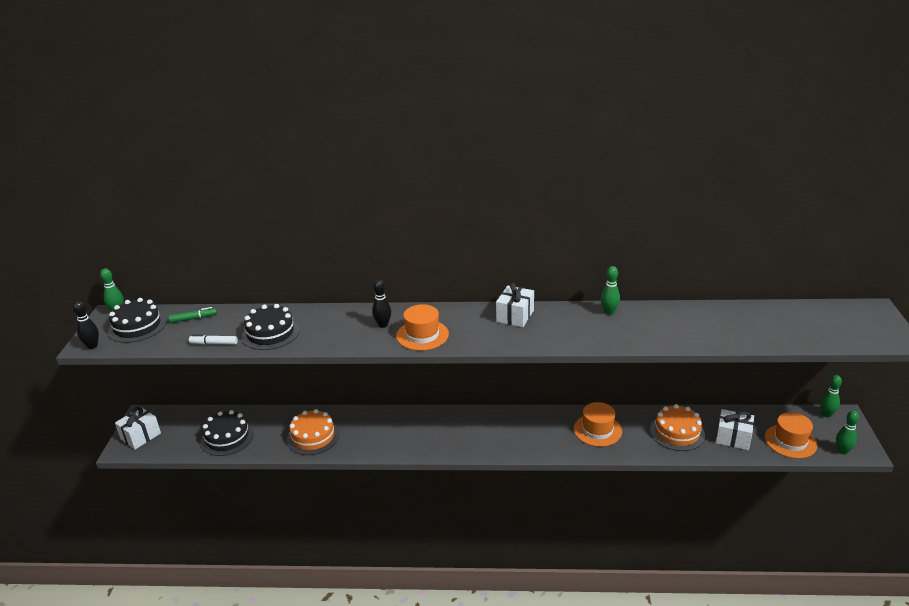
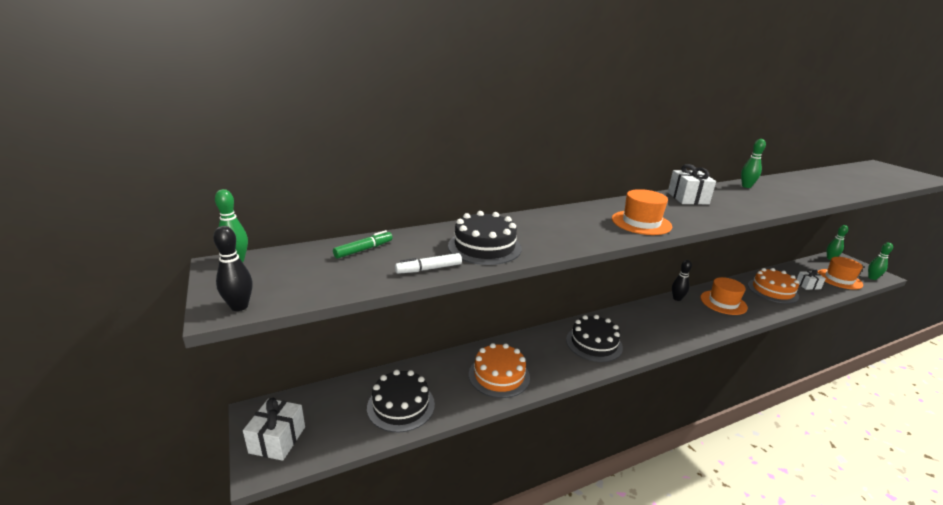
camera: 30 degrees left, 5 degrees down
(137, 326) = (289, 271): black cake -> black cake (594, 343)
(383, 325) = (591, 221): black bowling pin -> black bowling pin (677, 299)
(733, 438) = (808, 285): white gift -> white gift, size x0.66

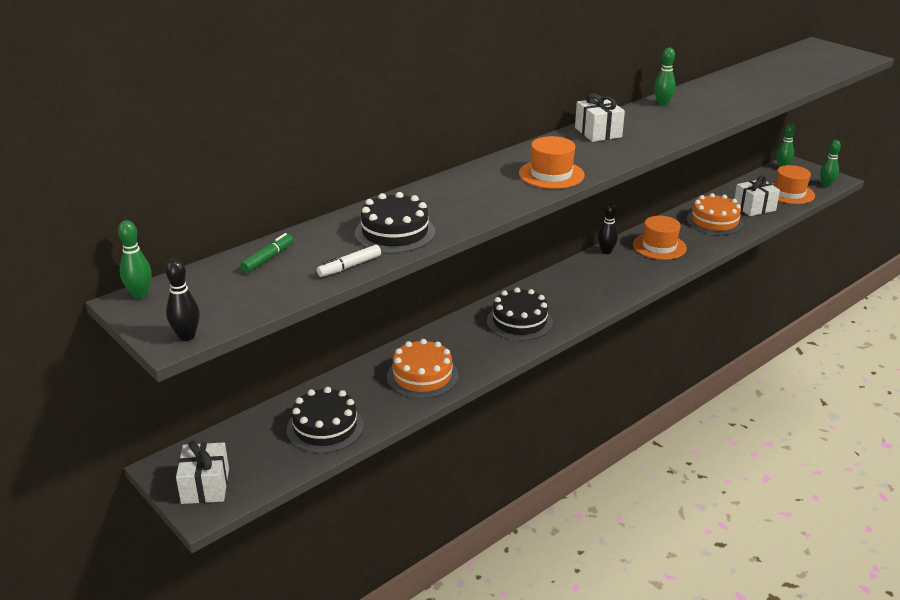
camera: 15 degrees left, 5 degrees up
(808, 285) = (754, 207): white gift -> white gift, size x1.52

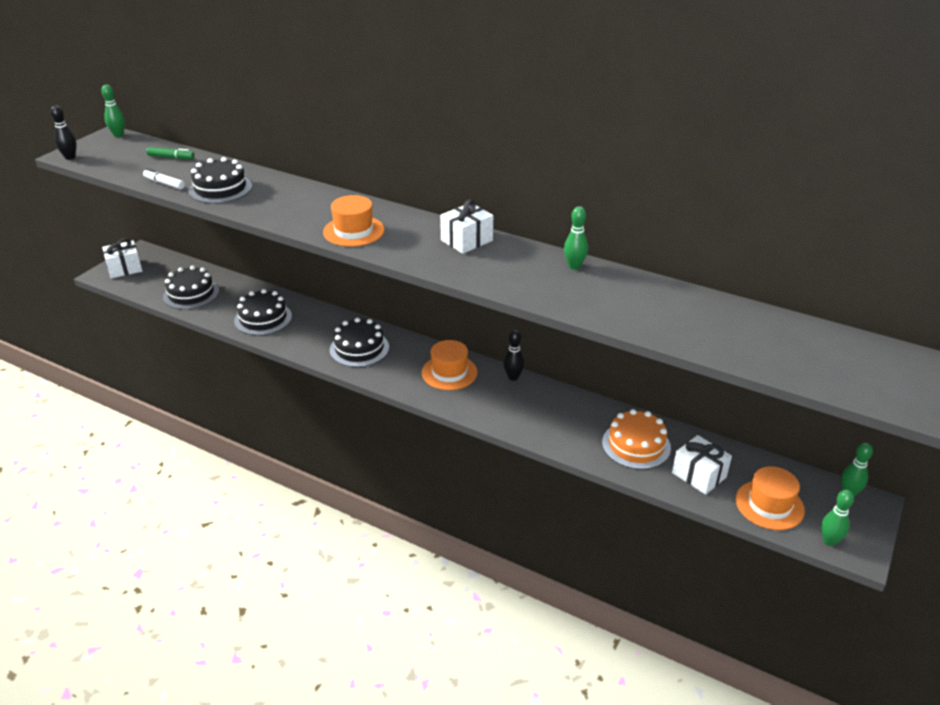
camera: 70 degrees right, 5 degrees up
(422, 376) = (263, 318): orange cake -> black cake
(659, 246) = (547, 410): orange hat -> orange hat (449, 372)

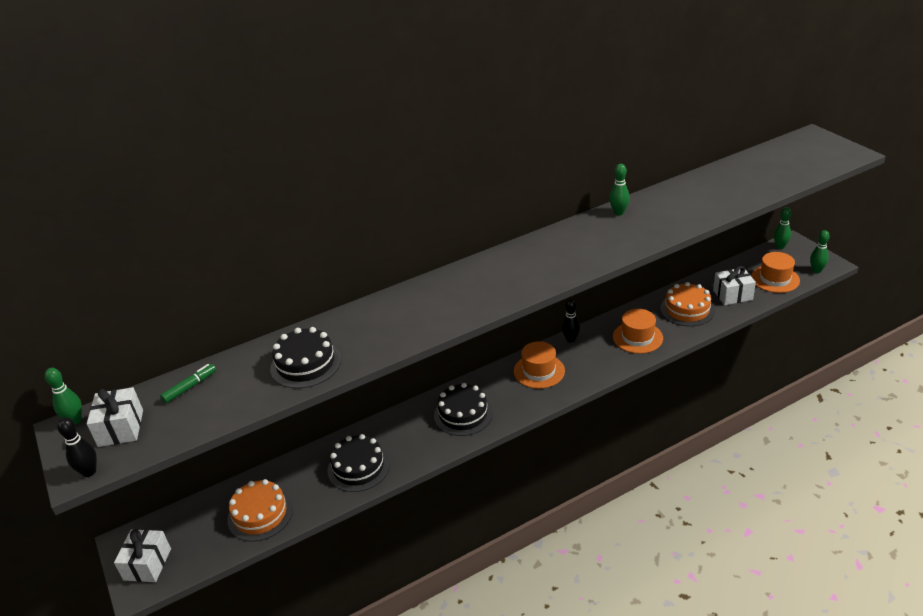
camera: 55 degrees left, 0 degrees up
(164, 183) = (250, 402): white marker -> none
(191, 294) = (260, 514): black cake -> orange cake
(353, 231) = (473, 300): orange hat -> orange hat (637, 337)
(466, 240) = (540, 248): white gift -> white gift (121, 428)

